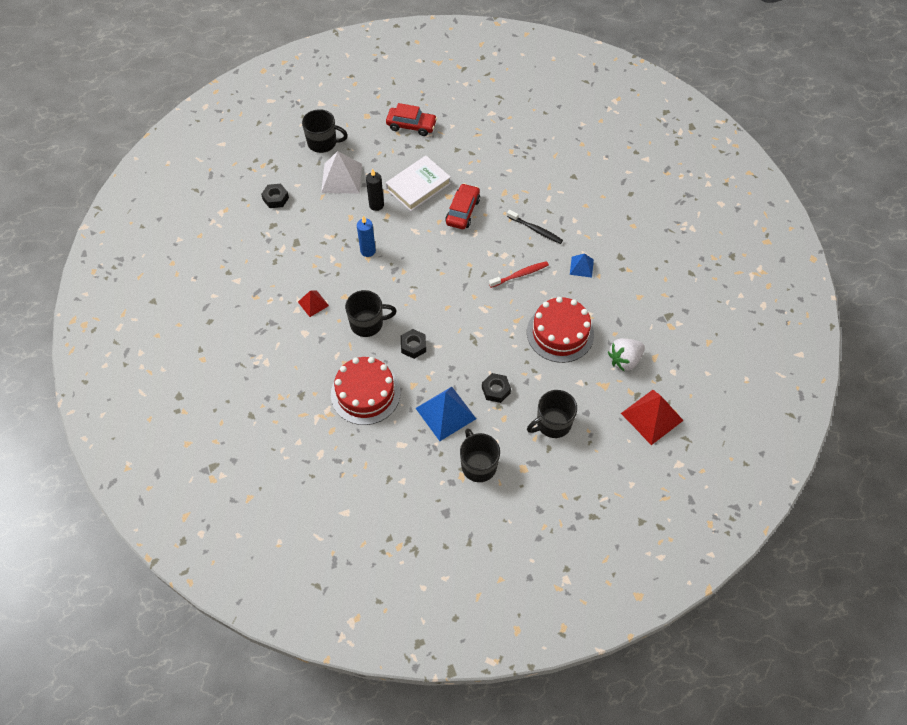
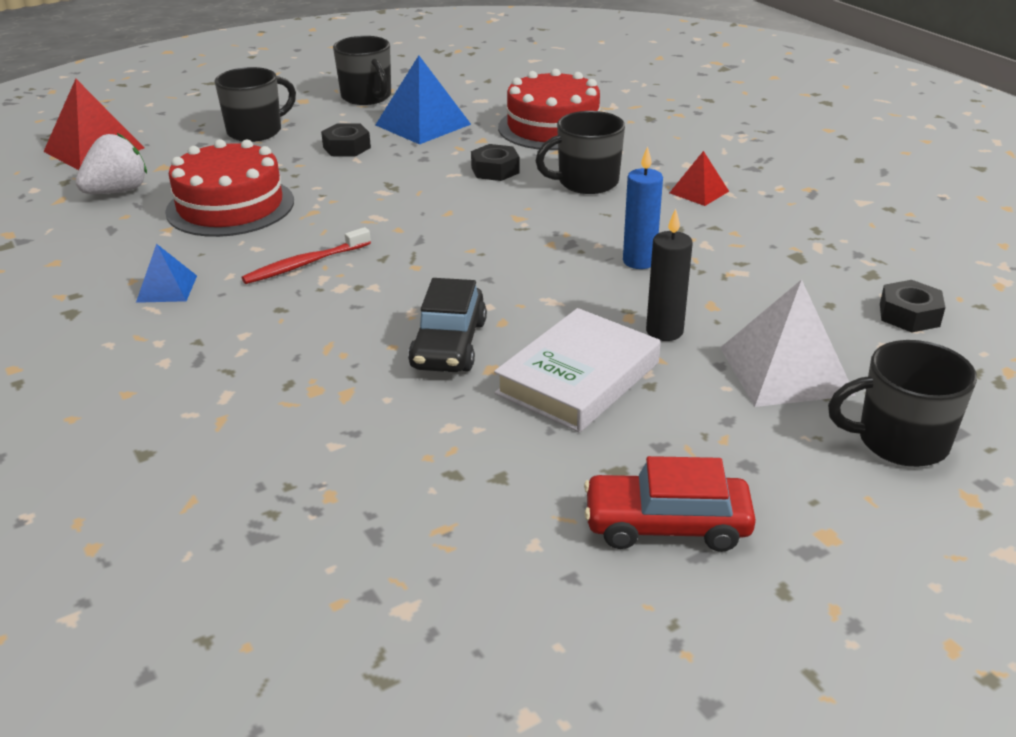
camera: 170 degrees right, 25 degrees down
(462, 211) = (449, 345): red car -> black car
(535, 230) = (265, 333): black toothbrush -> none

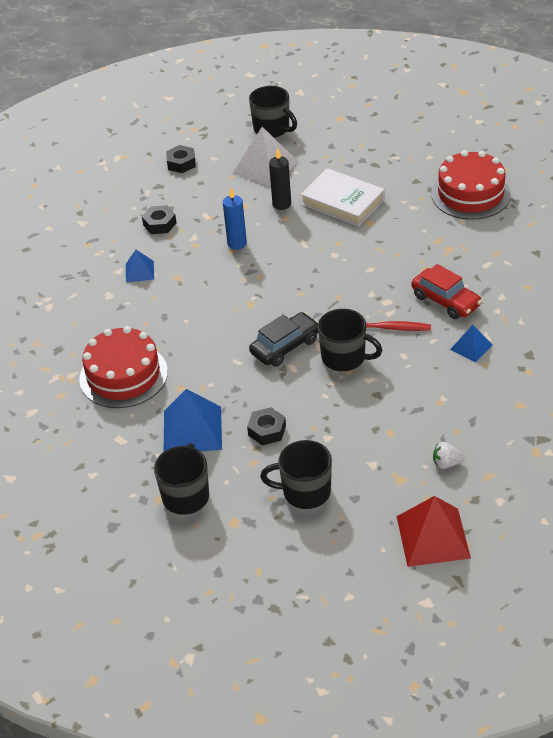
camera: 135 degrees left, 10 degrees up
(117, 191) = (446, 463): white strawberry -> white strawberry, size x0.58
(230, 206) = (389, 404): red cake -> red cake (470, 194)
(449, 345) = (373, 242): black car -> black car (285, 346)
(495, 170) = (211, 351): black nut -> black nut (159, 224)
(578, 378) = (342, 202): white book -> white book turned 45 degrees clockwise
(586, 182) = (180, 311): black mug -> black mug (344, 358)
(666, 525) = (382, 142): red car -> red car (446, 301)
(699, 192) = (139, 271): red pyramid -> blue pyramid

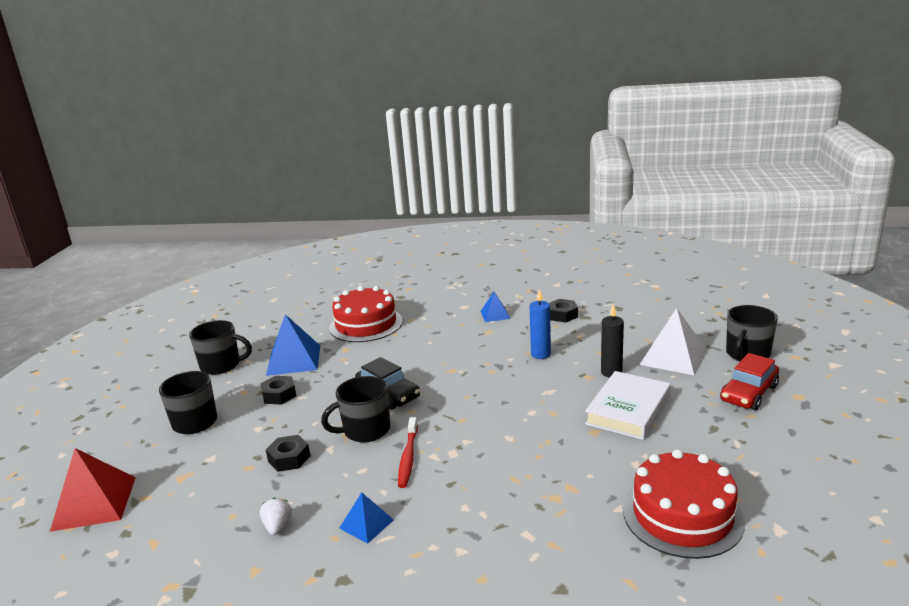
camera: 85 degrees right, 20 degrees down
(181, 163) = (659, 314): black nut -> black nut (289, 458)
(344, 358) = (365, 430): black mug -> black mug turned 45 degrees clockwise
(446, 301) = (453, 499): red car -> red car (749, 393)
(446, 463) = (187, 509): white strawberry -> white strawberry (278, 526)

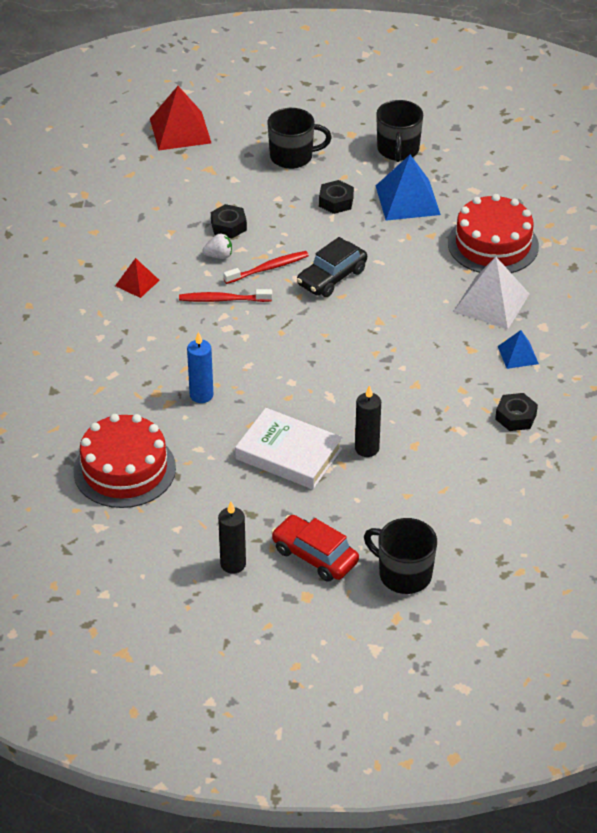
camera: 85 degrees right, 20 degrees up
(278, 526) = (140, 235): white strawberry -> white strawberry (219, 256)
(365, 430) = (268, 268): black mug -> red toothbrush
(366, 524) = (137, 283): blue pyramid -> red pyramid
(540, 354) = (411, 393): blue candle -> blue candle (201, 395)
(673, 357) = (400, 506): white pyramid -> white pyramid (491, 302)
(783, 436) = (233, 564): none -> black candle

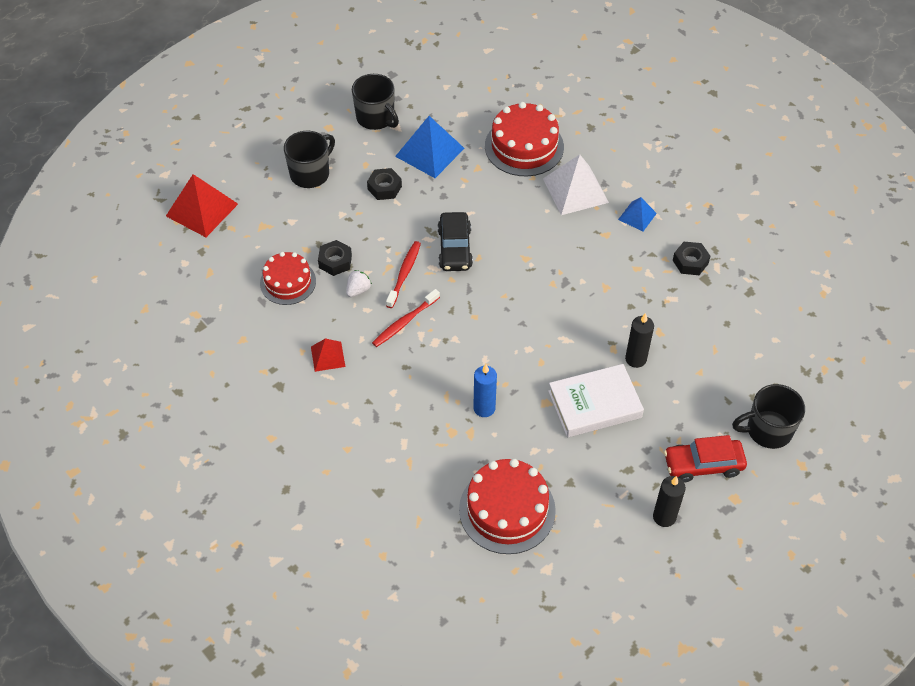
camera: 45 degrees left, 10 degrees up
(176, 217) = (288, 282): none -> red cake

